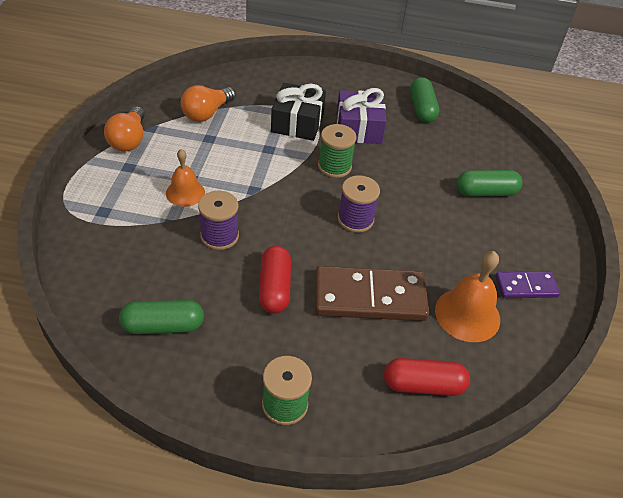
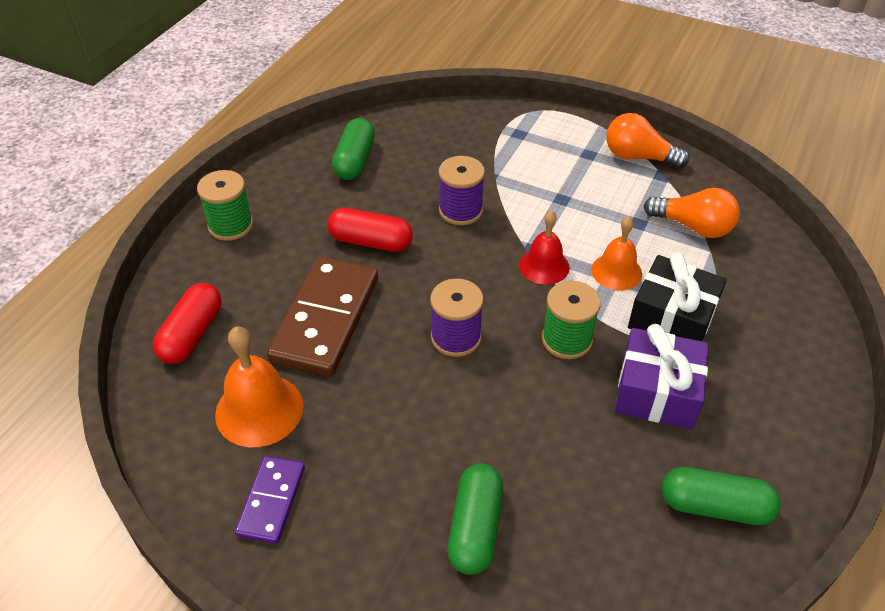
camera: 110 degrees right, 0 degrees up
(185, 192) = (537, 192): orange bell -> orange bell (616, 271)
(207, 113) = (693, 227): orange light bulb -> orange light bulb turned 150 degrees clockwise
(269, 182) = (544, 266): none -> red bell

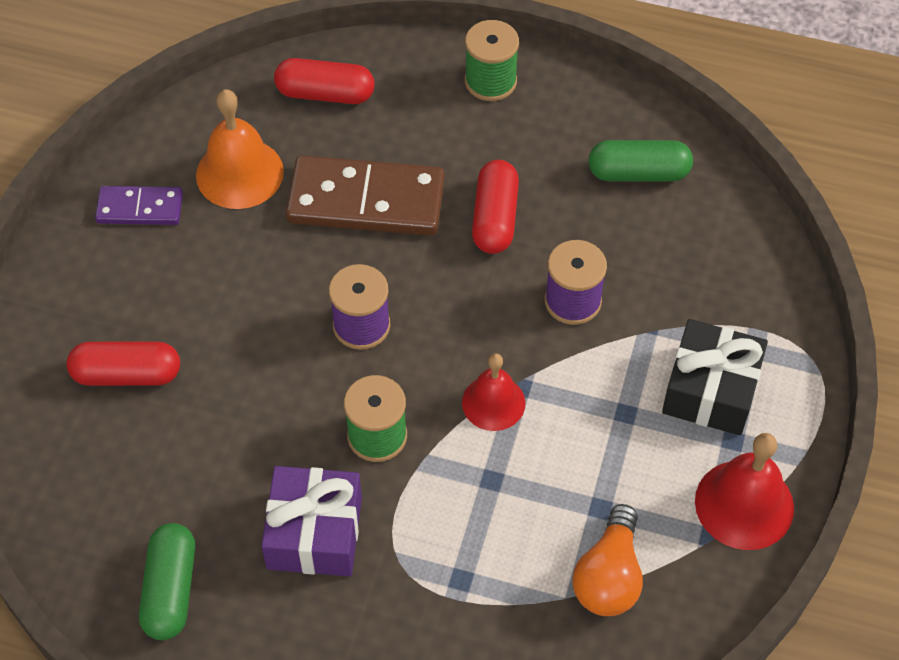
camera: 80 degrees right, 10 degrees up
(475, 527) = (127, 374): green capsule -> red capsule
(616, 271) = (501, 484): orange bell -> none
(638, 157) = (744, 504): orange light bulb -> red bell
(672, 318) = (432, 549): black gift -> black gift (711, 390)

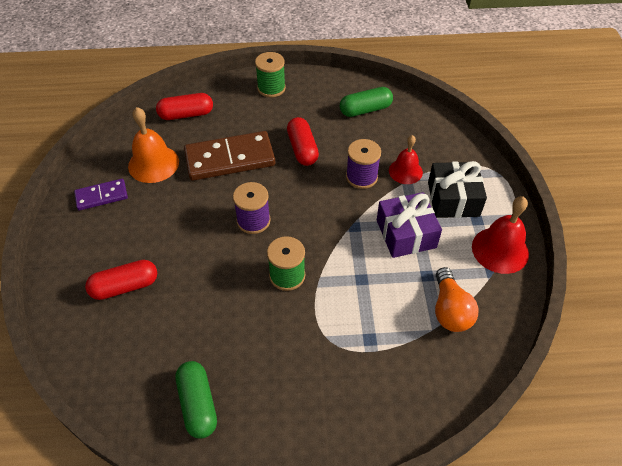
camera: 20 degrees left, 5 degrees down
(314, 533) = (273, 340): purple gift -> purple gift (406, 234)
(493, 402) = (344, 239): red bell -> red bell (405, 171)

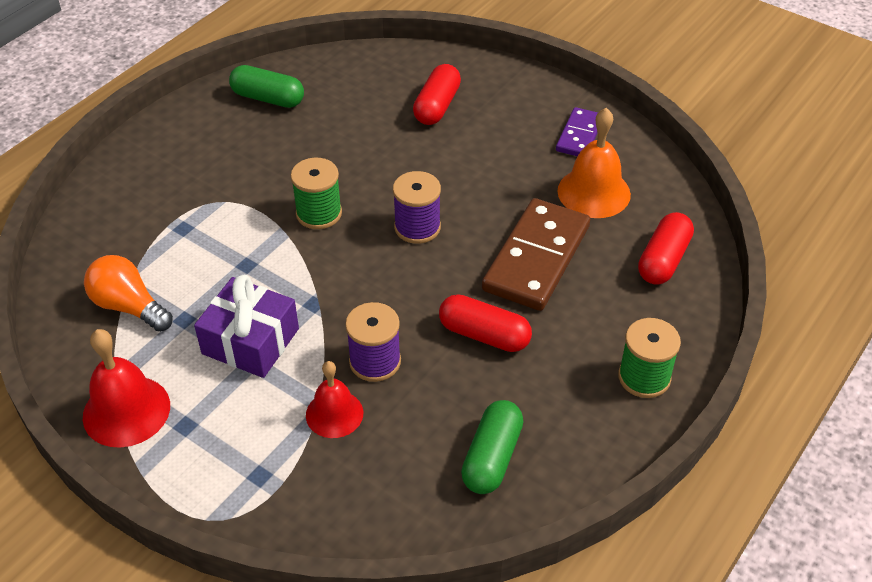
camera: 130 degrees right, 5 degrees down
(453, 199) = (238, 427): black gift -> none

